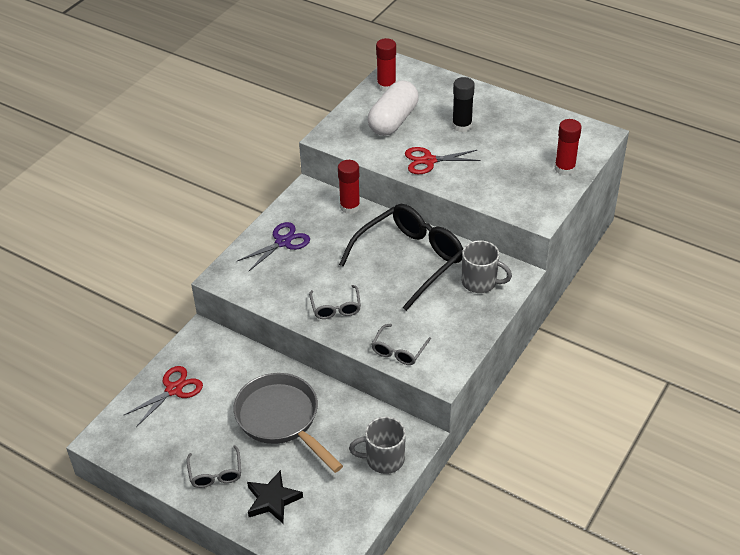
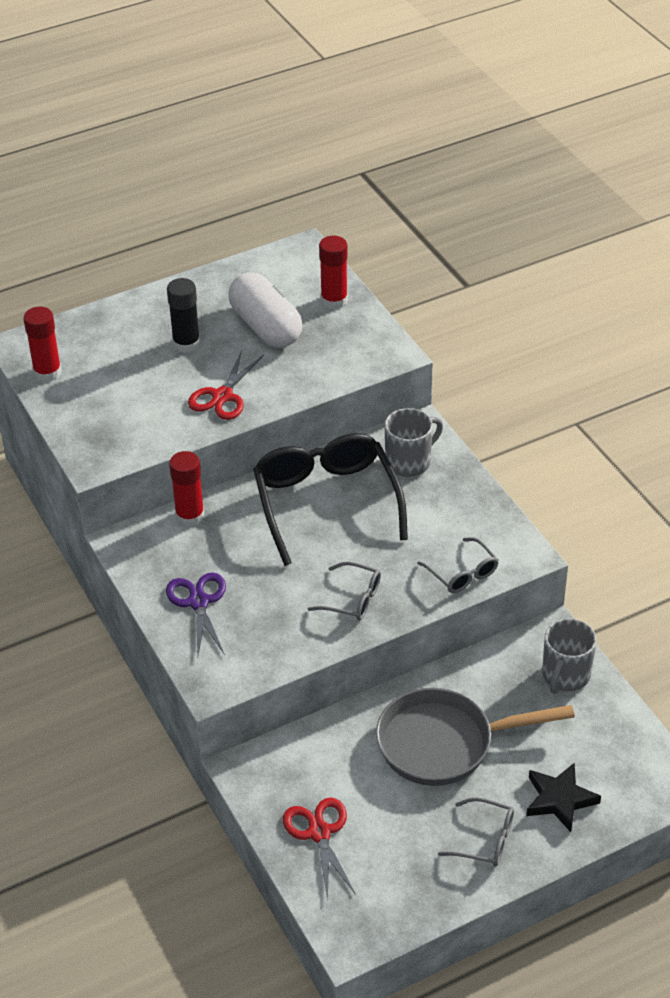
camera: 60 degrees left, 0 degrees up
(393, 121) = (120, 394): white capsule -> white capsule (265, 327)

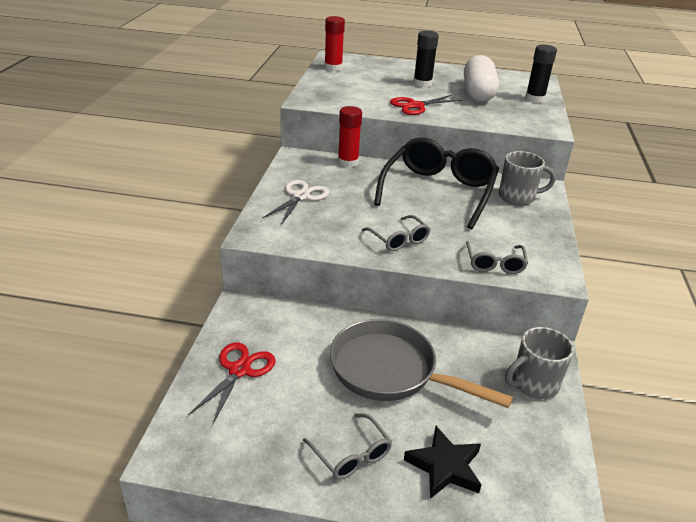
camera: 35 degrees right, 10 degrees down
(198, 602) = (301, 196): purple scissors -> white scissors
(334, 300) = (535, 99): red glue stick -> black glue stick

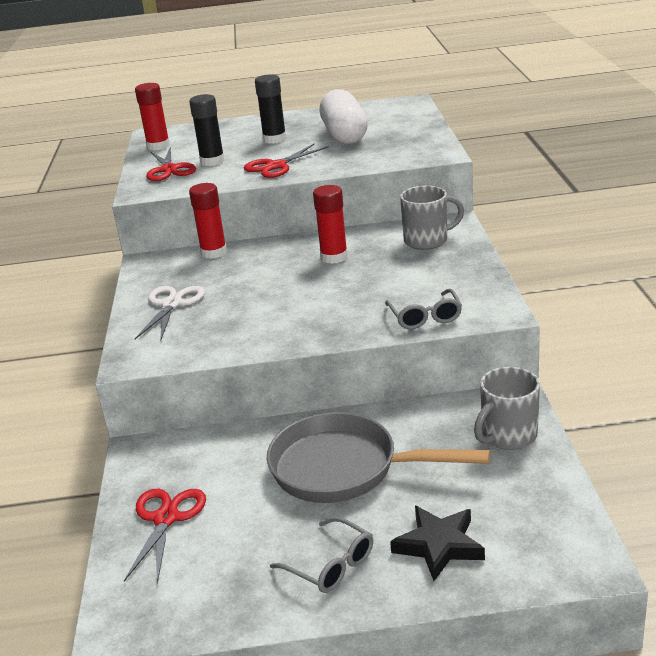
camera: 10 degrees left, 5 degrees down
(334, 88) = (169, 169): none -> red scissors
(399, 239) = (307, 321): grey glasses -> none
(438, 191) = (334, 257): black glasses -> red glue stick
(535, 99) = (412, 125): black glue stick -> black glue stick (212, 161)

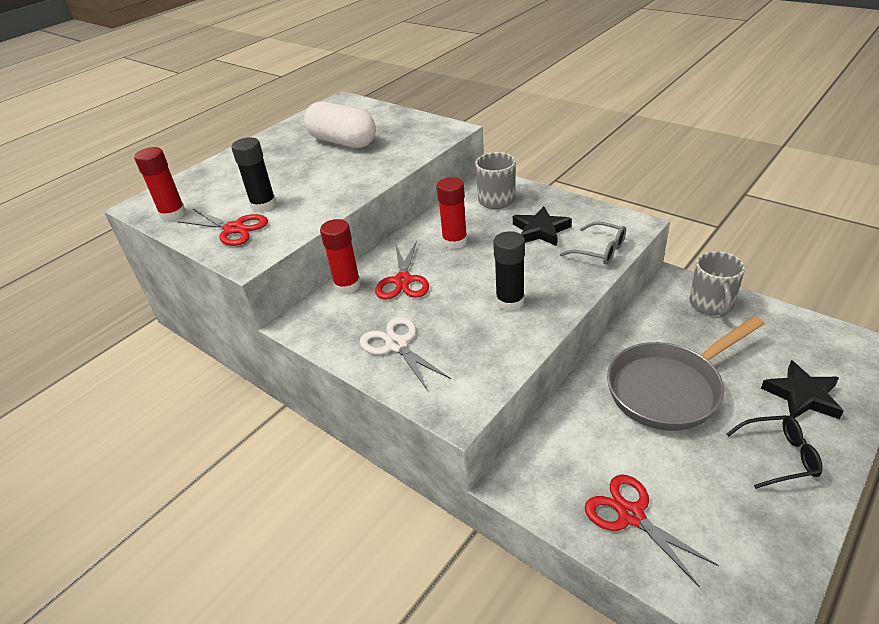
camera: 45 degrees left, 10 degrees up
(274, 139) = (285, 166): black glue stick -> black glue stick (510, 301)
(276, 166) = (336, 186): red scissors -> red scissors (403, 281)
(331, 565) = (779, 456): grey glasses -> black glasses
(411, 280) = (540, 230): none -> black star

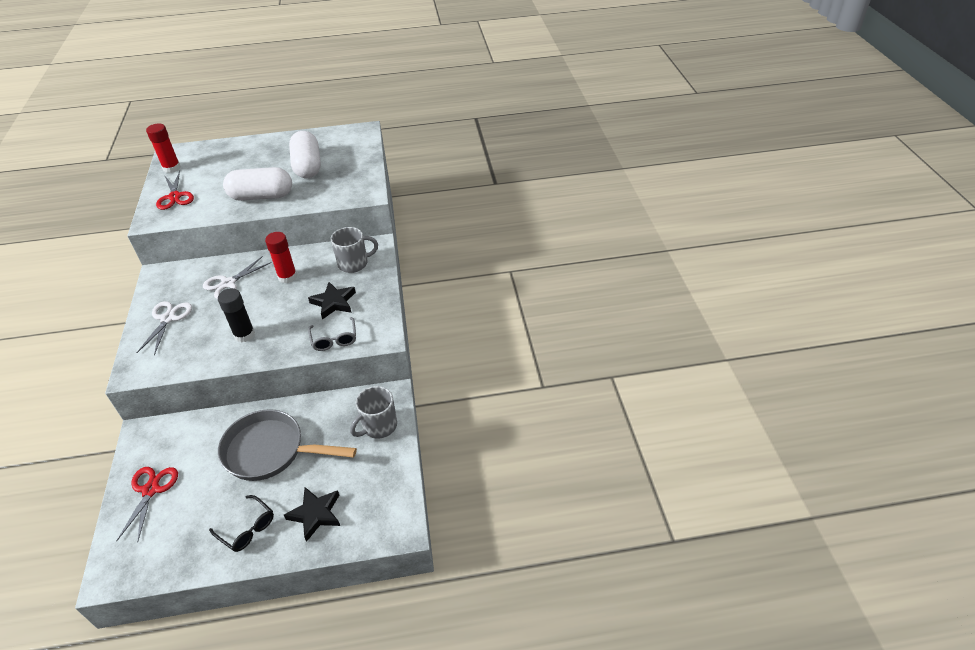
camera: 40 degrees right, 5 degrees up
(263, 205) = (207, 189): black glue stick -> none
(343, 179) = (261, 196): none -> white capsule
(347, 285) = (206, 267): red glue stick -> none
(403, 281) = (228, 283): red scissors -> white scissors

